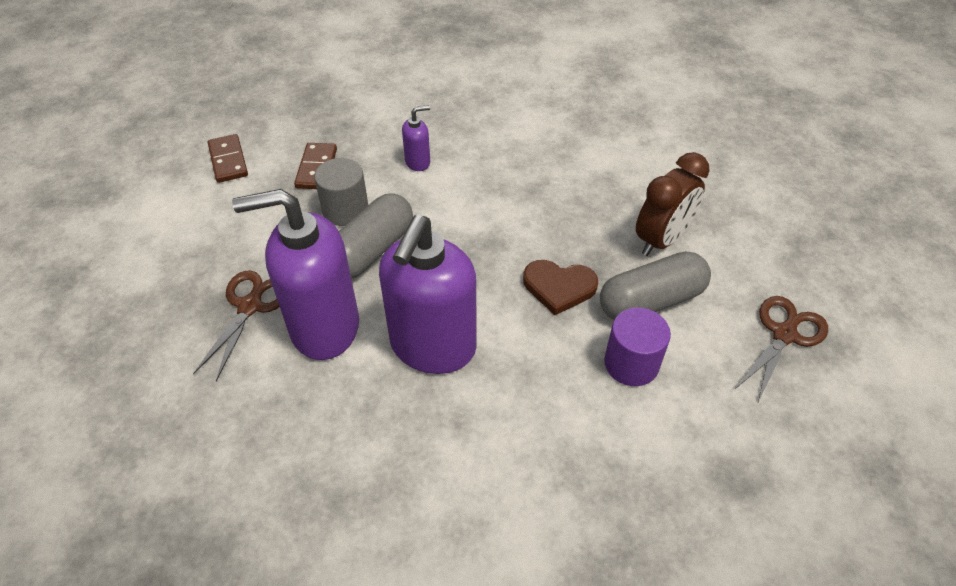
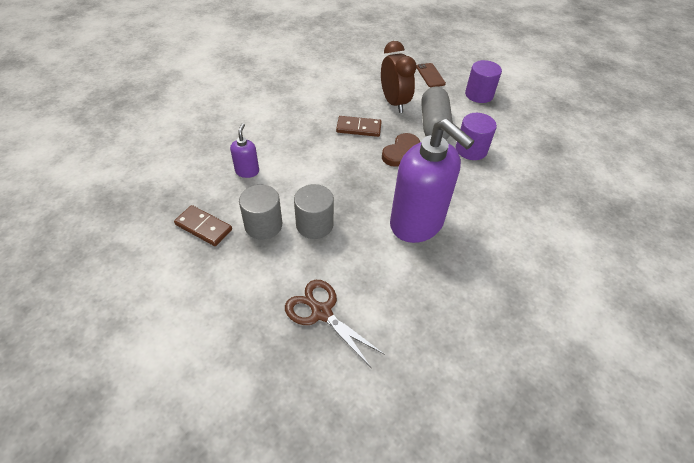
camera: 65 degrees left, 0 degrees up
(228, 160) = (140, 282): brown domino -> brown domino (358, 128)
(324, 327) = (369, 273): purple soap dispenser -> none
(371, 250) = (314, 225): grey capsule -> grey cylinder
(773, 257) = (430, 75): none -> brown phone
(784, 334) = (479, 95): brown scissors -> purple cylinder

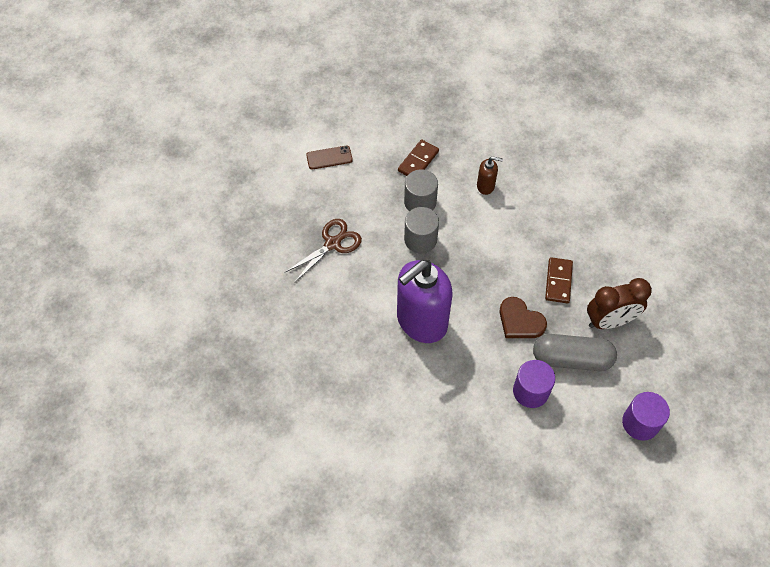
camera: 95 degrees right, 10 degrees up
(247, 171) = (486, 186): purple soap dispenser -> brown soap dispenser
(430, 75) = (676, 370): brown phone -> brown phone (329, 158)

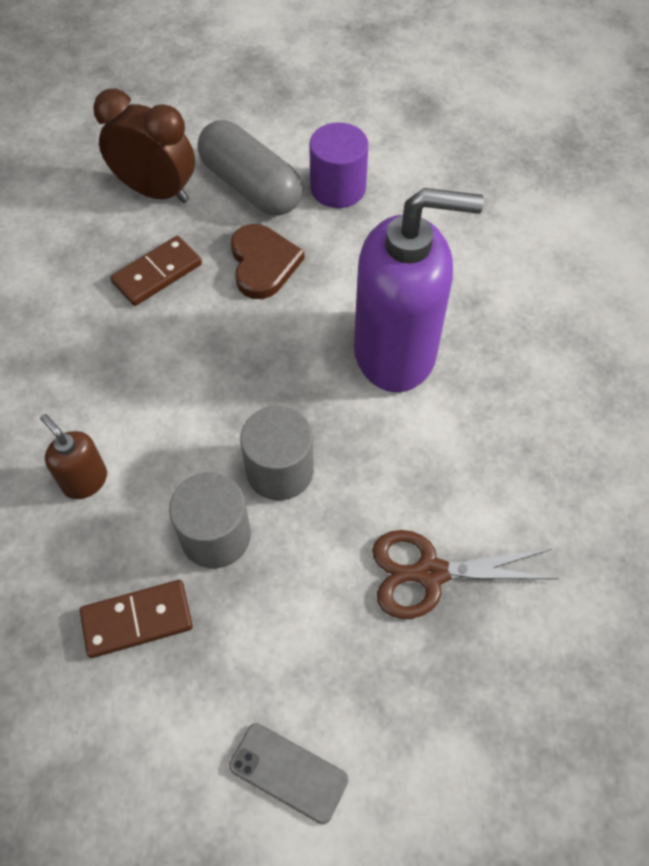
camera: 140 degrees left, 0 degrees up
(329, 158) = (288, 772): brown phone -> grey phone
(640, 423) = (253, 90): purple cylinder -> none

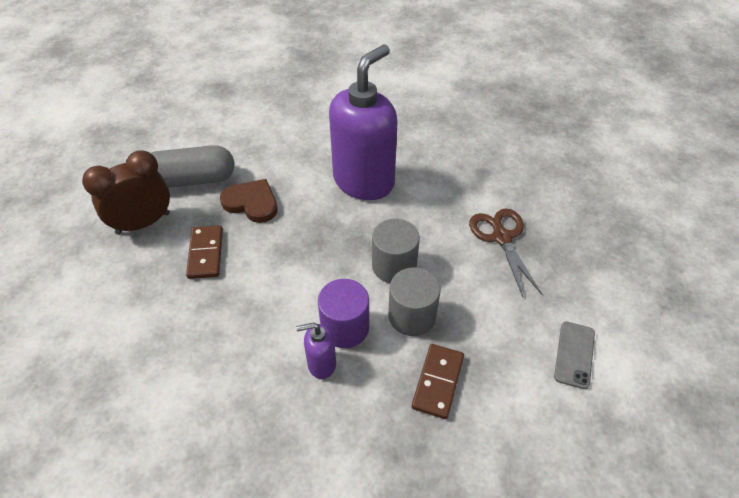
camera: 55 degrees left, 10 degrees down
(85, 480) = (321, 364): brown soap dispenser -> purple soap dispenser
(288, 772) = (574, 354): grey phone -> grey phone turned 45 degrees counterclockwise
(338, 188) = (235, 146): purple cylinder -> purple cylinder (345, 327)
(430, 573) = (501, 237): brown scissors -> brown scissors turned 135 degrees clockwise

